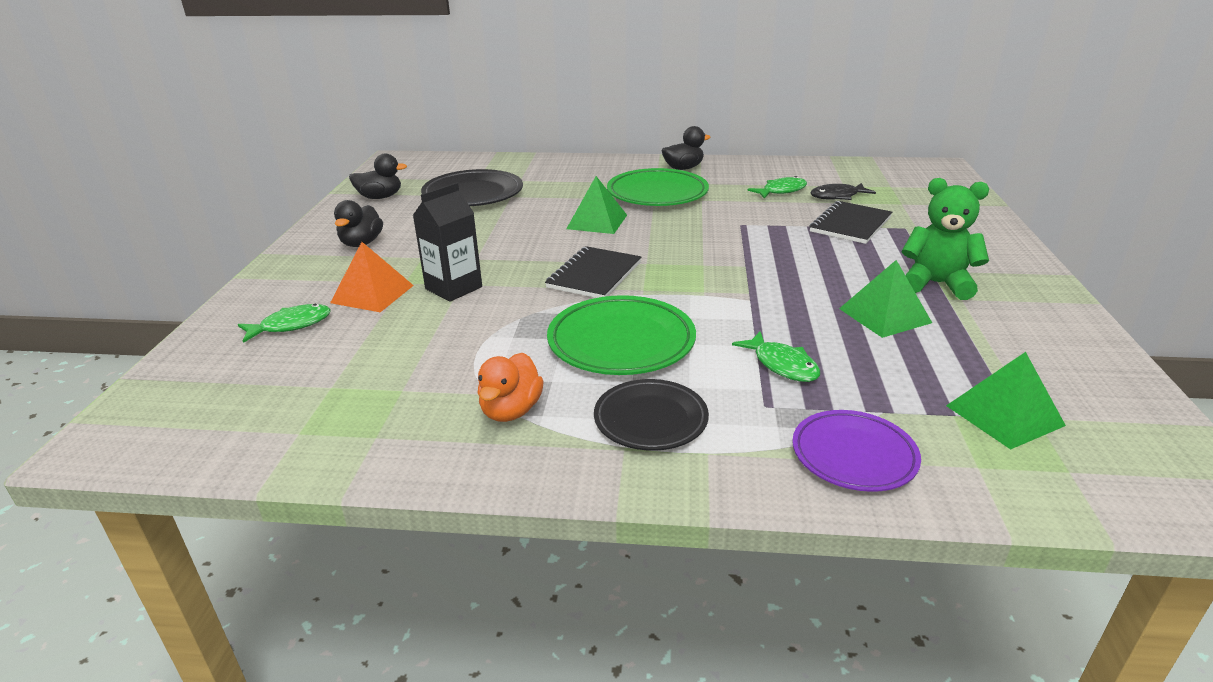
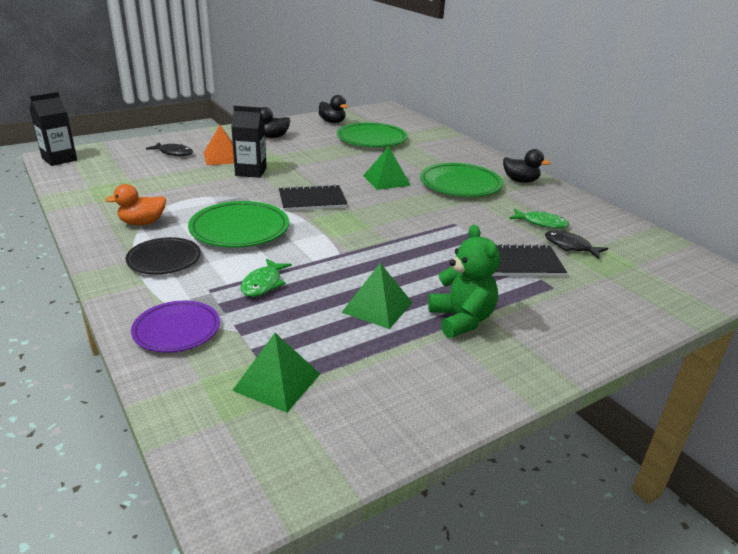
camera: 50 degrees right, 0 degrees up
(123, 439) = (59, 159): none -> black carton
(291, 325) = (174, 153): green fish -> black fish
(473, 194) = (371, 139): black plate -> green plate

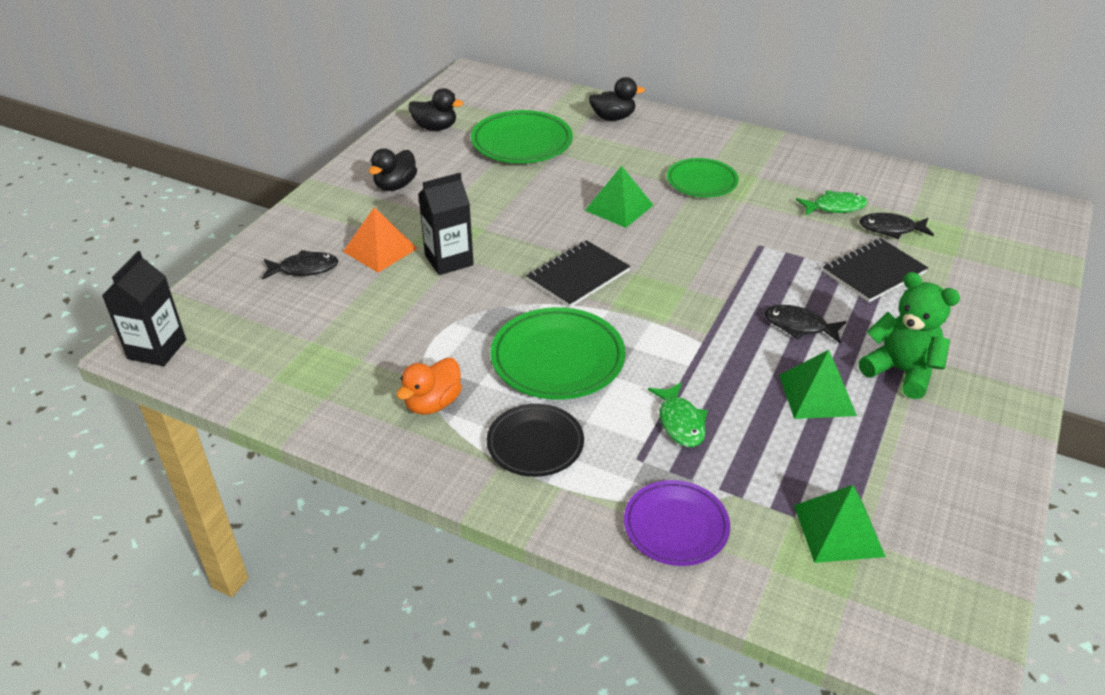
camera: 30 degrees left, 10 degrees up
(420, 269) = (799, 326): none -> black fish
(460, 185) = (701, 182): green plate -> green plate, size x0.66
(520, 181) = (752, 150): black duck -> black duck (613, 118)

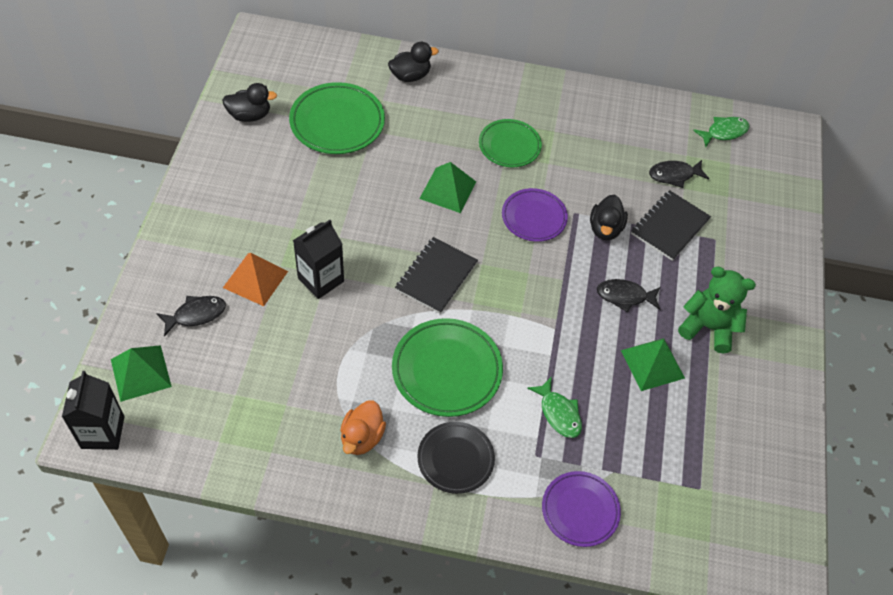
camera: 20 degrees left, 15 degrees up
(395, 186) = (240, 198): black duck -> black duck (605, 229)
(709, 242) = (534, 217): none -> purple plate
(835, 207) = (625, 157): green fish -> green fish (724, 132)
(838, 530) = (692, 486): green pyramid -> green pyramid (141, 373)

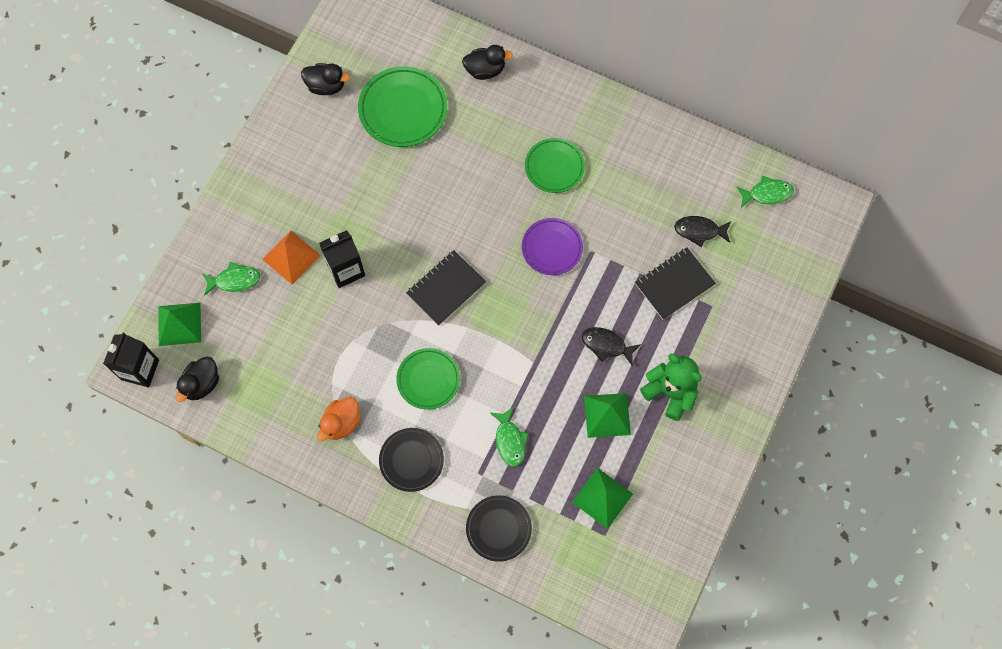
camera: 20 degrees right, 15 degrees up
(196, 315) = (234, 280): black fish -> green fish
(447, 190) = (482, 202): green pyramid -> green pyramid (602, 497)
(447, 370) = (428, 380): green plate -> green plate, size x0.66
(580, 510) = (498, 529): purple plate -> black plate
(605, 229) = (613, 273): black duck -> black duck (201, 384)

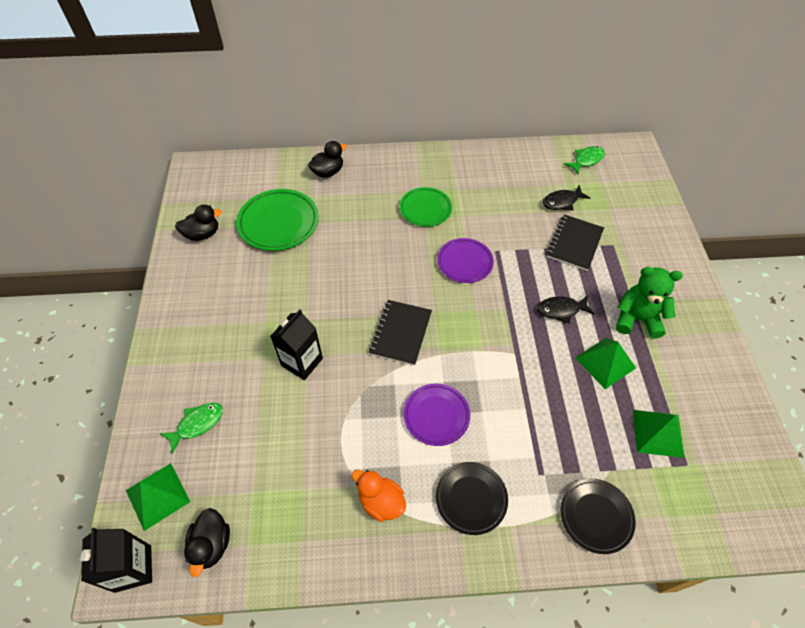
camera: 30 degrees left, 15 degrees down
(291, 257) = (243, 376): orange pyramid -> none
(341, 423) = (381, 502): orange duck -> orange duck turned 120 degrees clockwise
(428, 380) = (436, 416): green plate -> purple plate
(510, 441) = (544, 429): green fish -> none

